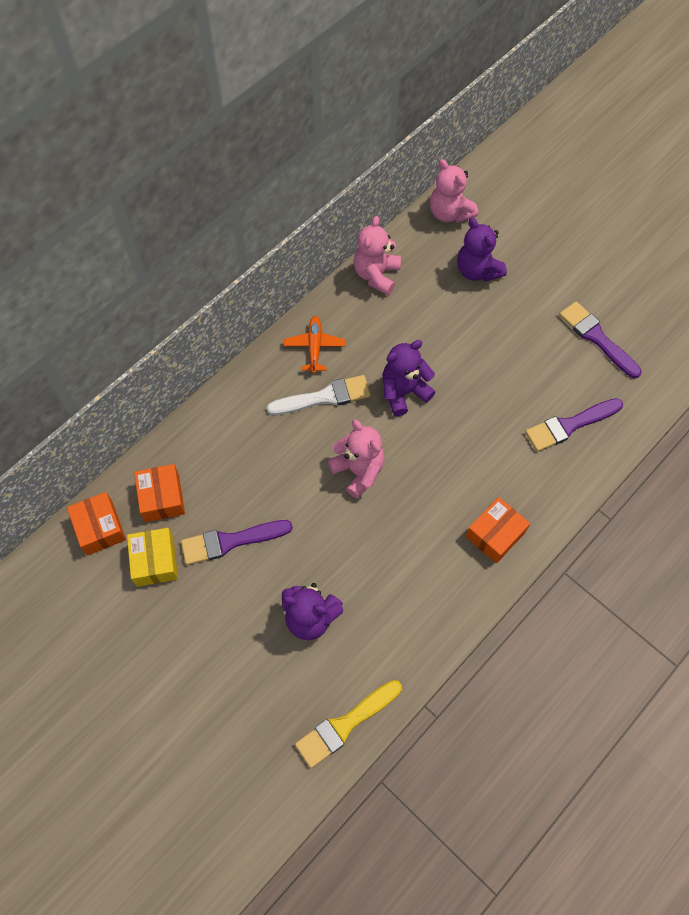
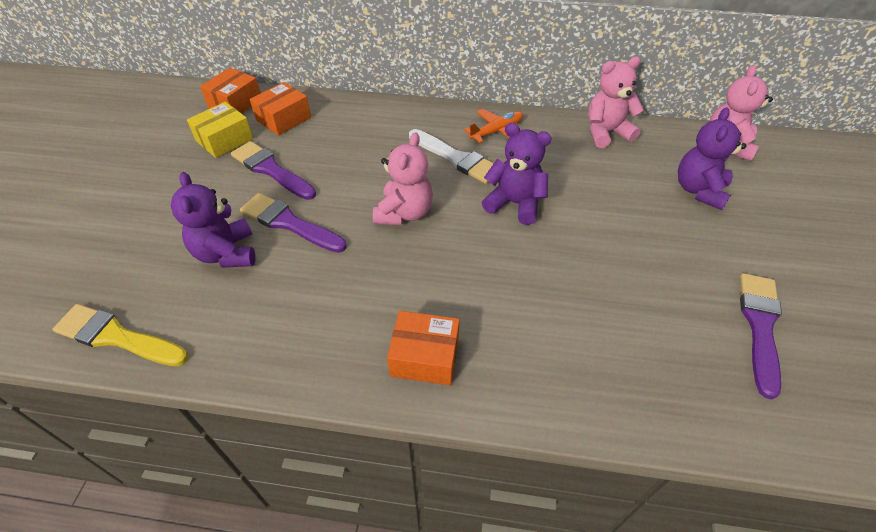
camera: 55 degrees right, 15 degrees down
(569, 425) = (625, 358): purple brush -> purple brush (289, 223)

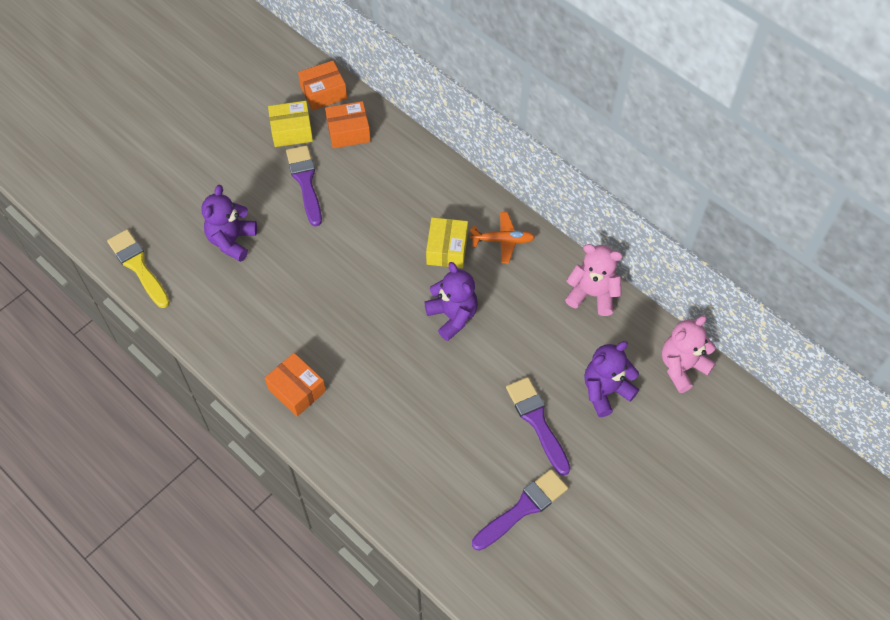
camera: 35 degrees right, 10 degrees up
(289, 223) = (286, 239): purple brush -> purple brush (537, 421)
(404, 213) = (368, 277): pink teddy bear -> none
(456, 158) = (447, 249): white brush -> yellow box

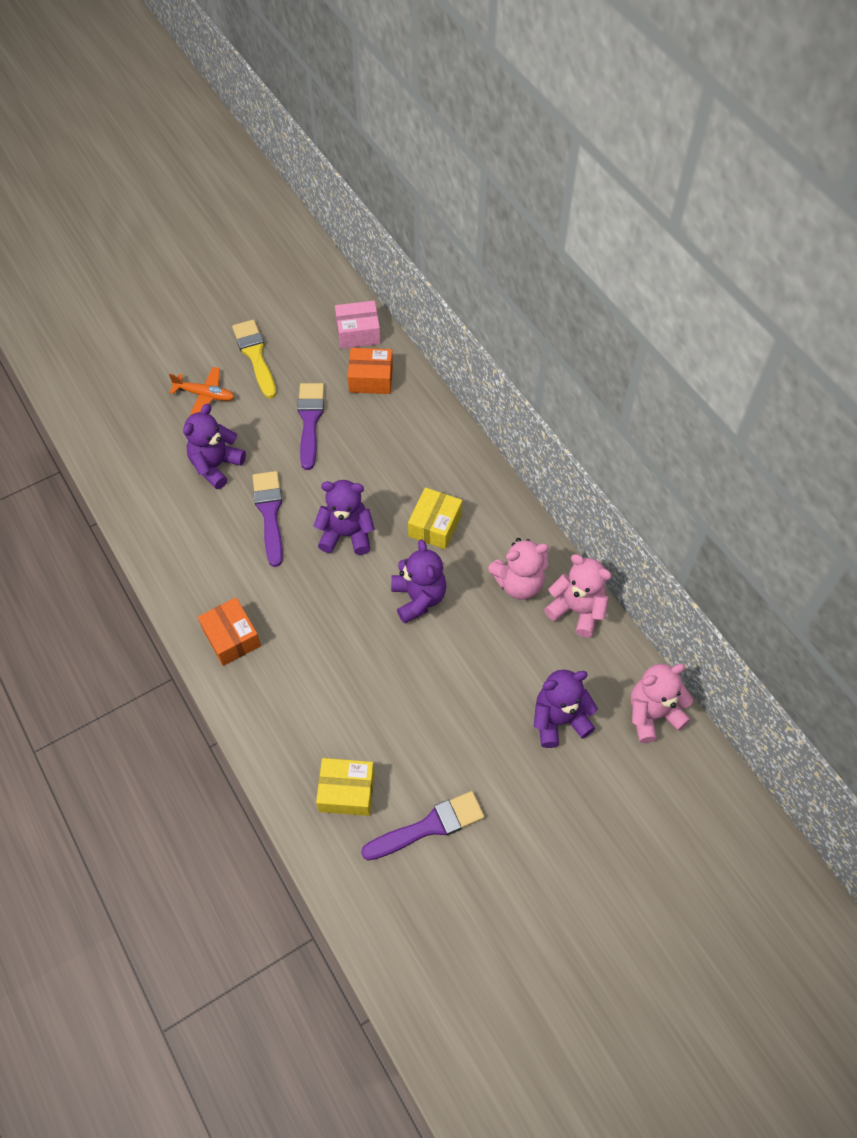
camera: 15 degrees right, 0 degrees up
(138, 266) = (114, 471): yellow brush -> yellow brush (255, 356)
(292, 131) = (313, 365): yellow box -> yellow box (347, 791)
(323, 92) = (358, 332): orange box -> pink box
(371, 275) = (346, 534): none -> purple teddy bear
(503, 241) = (497, 529): orange plane -> orange plane (205, 395)
(535, 283) = (518, 583): none -> pink teddy bear
(537, 421) = (474, 735): purple brush -> purple brush (270, 513)

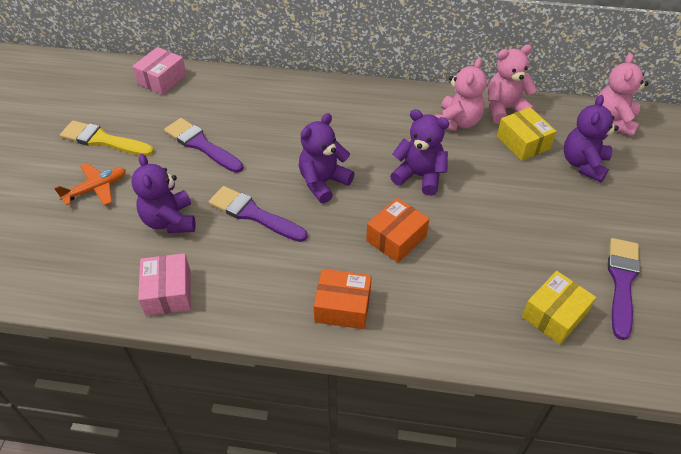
camera: 50 degrees left, 10 degrees down
(153, 519) = (168, 292): none -> pink box
(371, 379) = (208, 95): orange box -> orange box (396, 238)
(435, 525) = (367, 134): yellow box -> yellow box (523, 142)

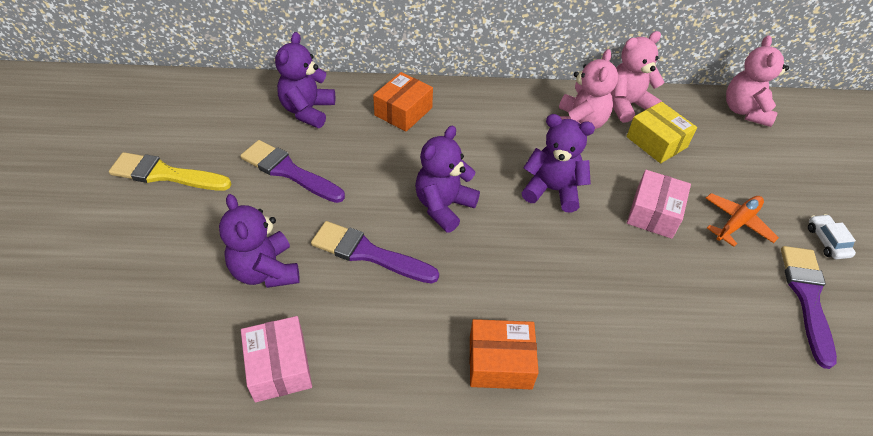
camera: 10 degrees left, 0 degrees up
(96, 188) = (165, 237): orange plane -> orange plane (737, 223)
(162, 79) = (227, 95): pink box -> pink box (653, 213)
(396, 238) = (544, 268): orange box -> orange box (403, 111)
(554, 315) = (745, 346): yellow box -> none
(583, 164) = (727, 162): purple teddy bear -> purple teddy bear (308, 111)
(655, 238) = (827, 241): none -> white car

